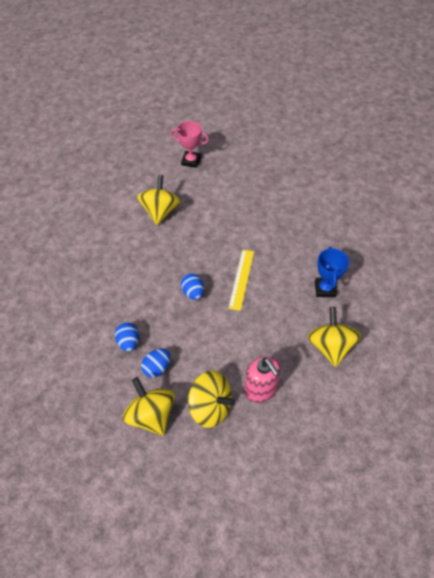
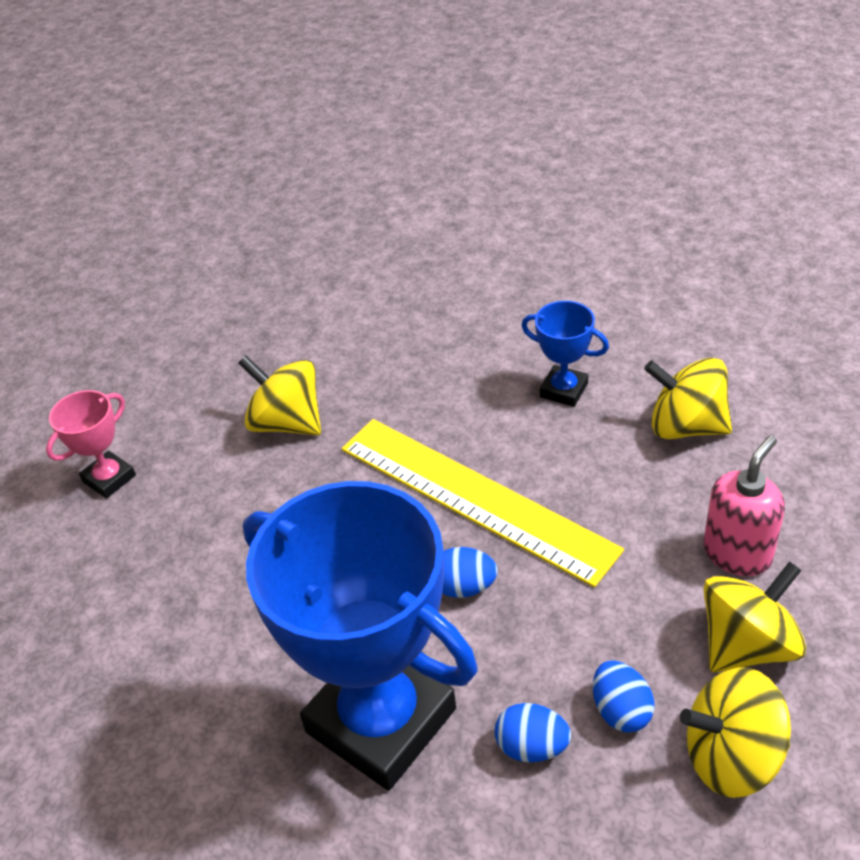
camera: 60 degrees left, 10 degrees down
(121, 290) = (381, 720): none -> blue trophy
(160, 211) = (209, 578): yellow spinning top -> yellow spinning top (287, 422)
(241, 279) = (475, 498): yellow ruler -> yellow ruler, size x1.96
(260, 390) = (737, 553): pink soap dispenser -> pink soap dispenser turned 45 degrees counterclockwise

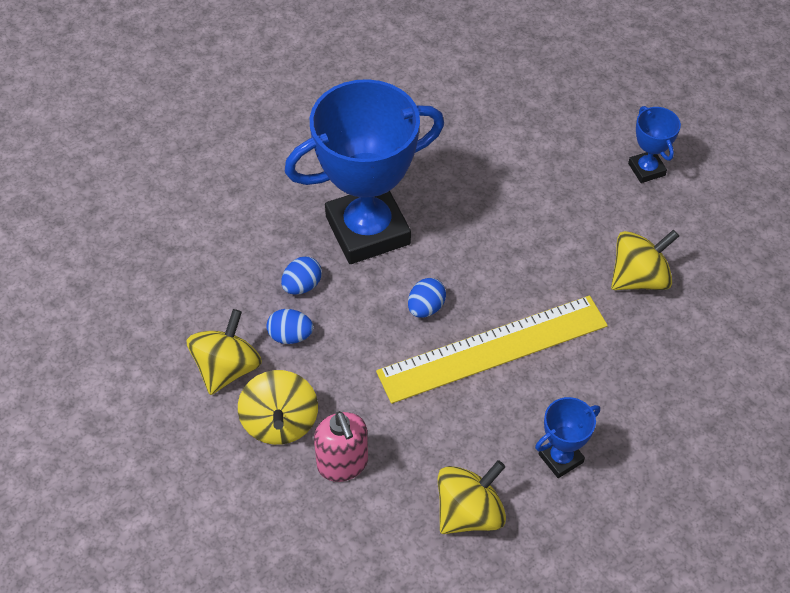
camera: 115 degrees right, 10 degrees up
(109, 478) = (646, 169): pink trophy -> blue trophy

